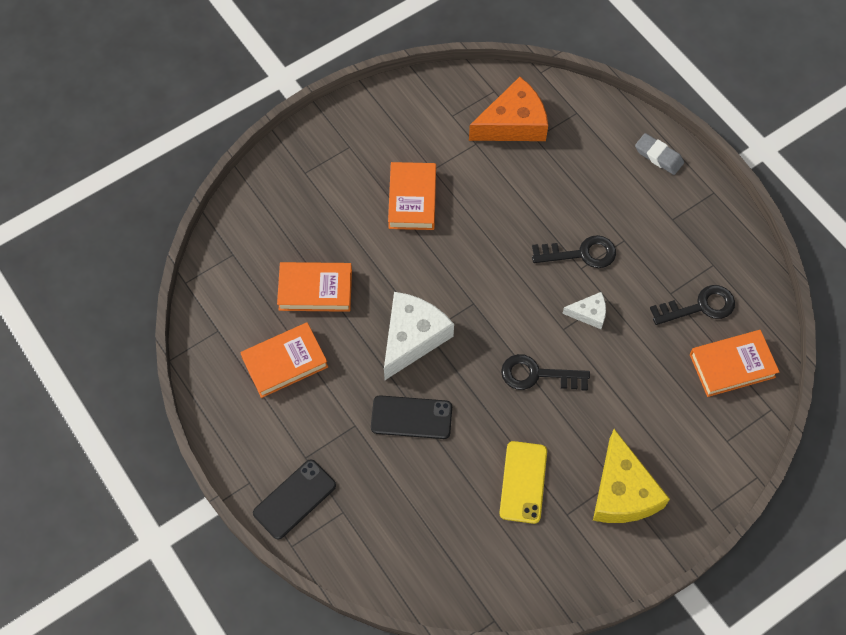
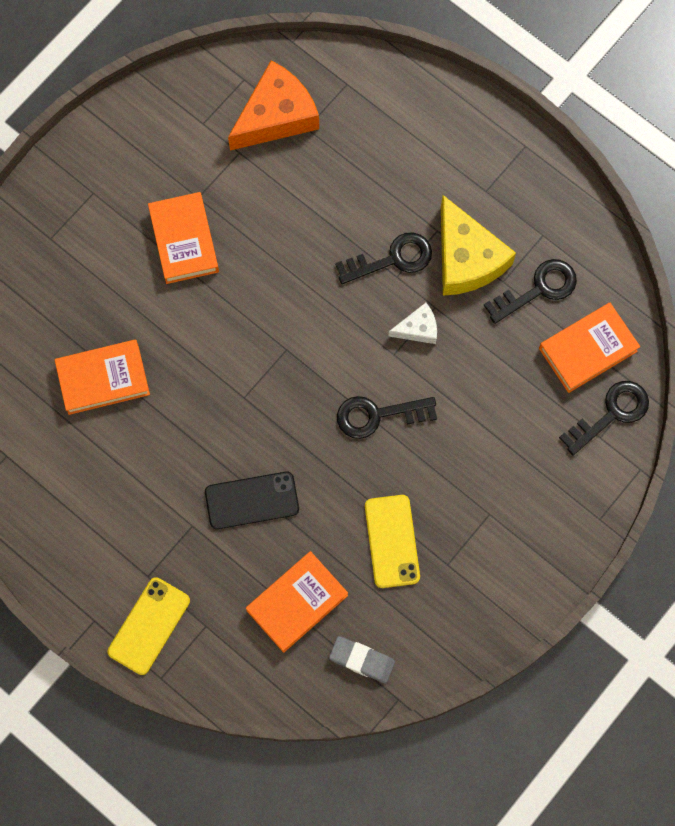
camera: 15 degrees left, 10 degrees up
(285, 362) = (93, 474): orange book -> orange book (297, 603)
(294, 499) = (149, 626): black phone -> yellow phone
(412, 337) = (228, 407): white cheese -> none
(622, 491) = (501, 523): yellow cheese -> yellow cheese (466, 258)
(658, 156) = (453, 116): grey eraser -> grey eraser (362, 660)
(741, 423) = (611, 414): none -> black key

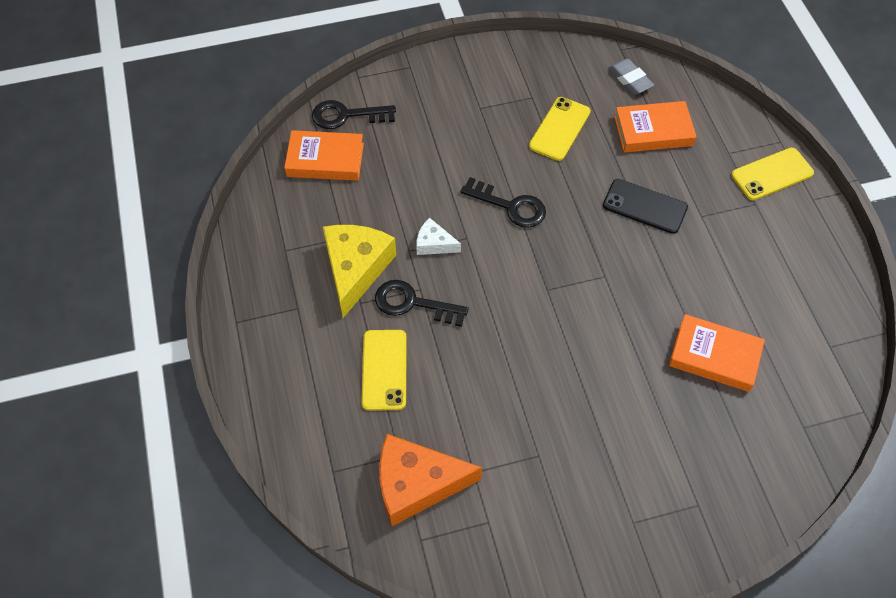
camera: 145 degrees left, 15 degrees down
(184, 240) = (575, 425): orange book -> none
(370, 186) = (384, 370): none -> yellow phone
(537, 289) = (323, 217): black key -> none

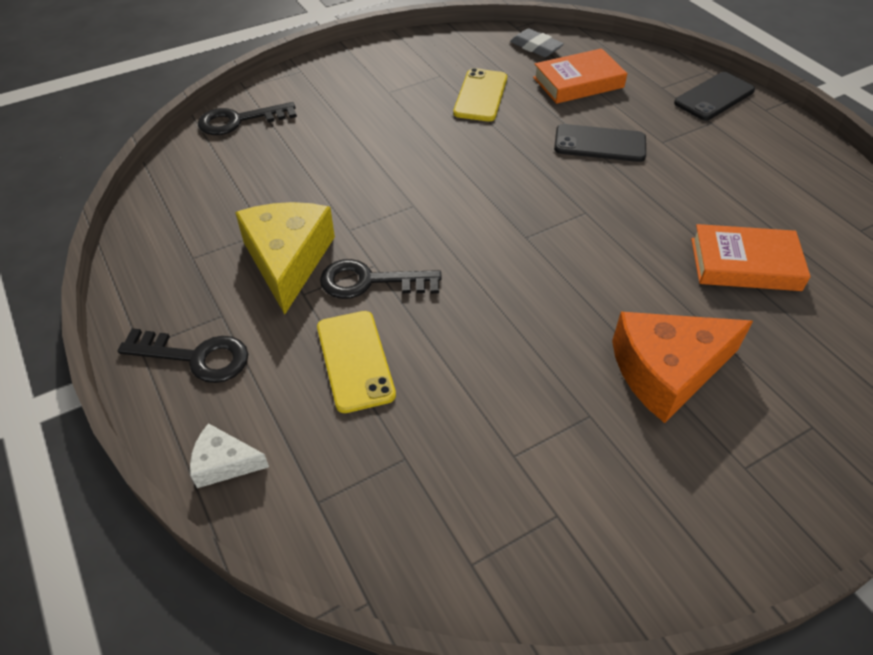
camera: 15 degrees left, 10 degrees down
(325, 160) = (223, 163): orange book -> none
(416, 483) = (441, 489): orange cheese -> orange cheese (667, 371)
(434, 244) = (377, 218): white cheese -> white cheese (224, 463)
(510, 206) = (453, 168): black key -> black key (195, 357)
(772, 174) = (714, 97): yellow phone -> black phone

